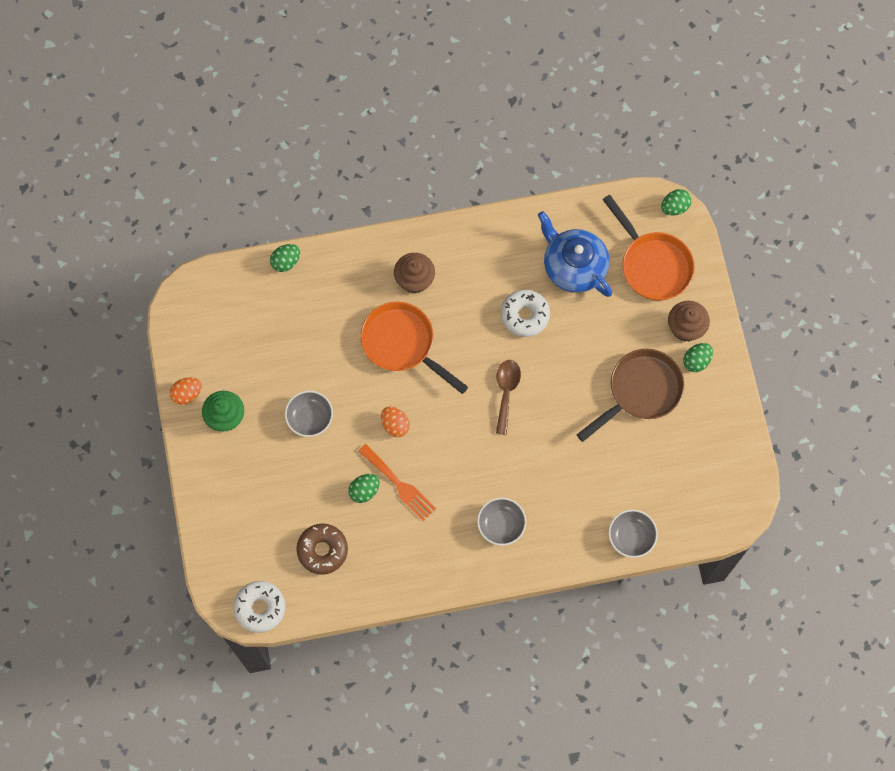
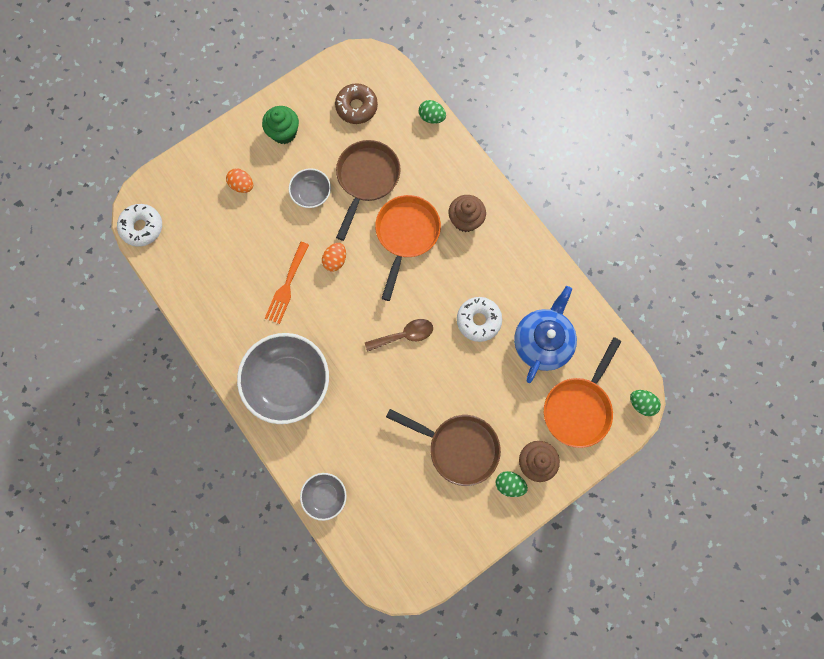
camera: 65 degrees right, 5 degrees up
(187, 394) = (289, 97): orange egg -> orange egg (242, 185)
(322, 356) = (366, 179): none -> brown pan
(322, 550) = (207, 252): brown donut -> brown donut (356, 107)
(364, 491) = (270, 262): green egg -> none
(501, 525) = (288, 382): grey bowl -> grey bowl, size x2.00

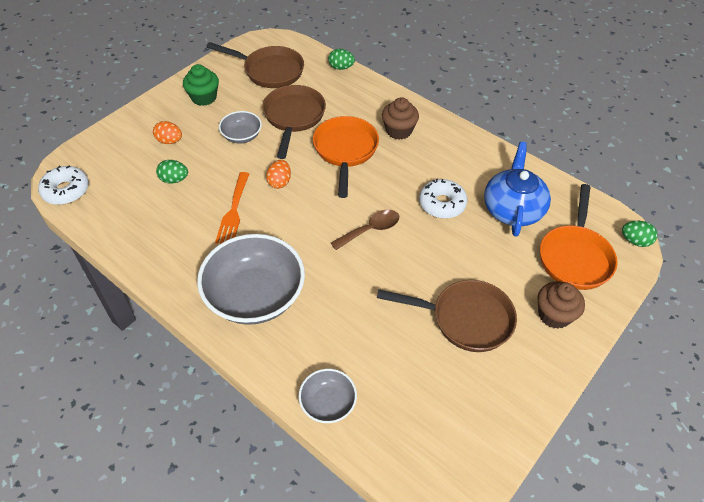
camera: 15 degrees left, 25 degrees down
(356, 107) = (269, 71): brown donut -> brown pan
(509, 484) = (536, 343): green egg -> green egg (174, 180)

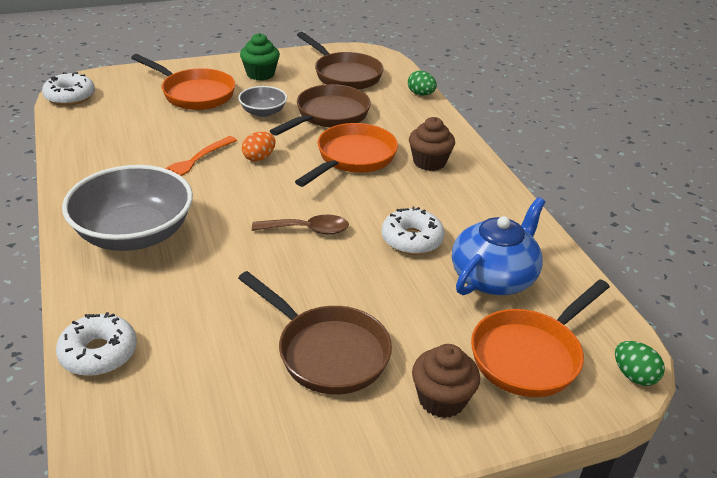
camera: 30 degrees right, 15 degrees down
(169, 141) = (194, 93): orange egg -> orange pan
(174, 180) = (165, 121): green egg -> none
(328, 403) = (98, 353): grey bowl -> white donut

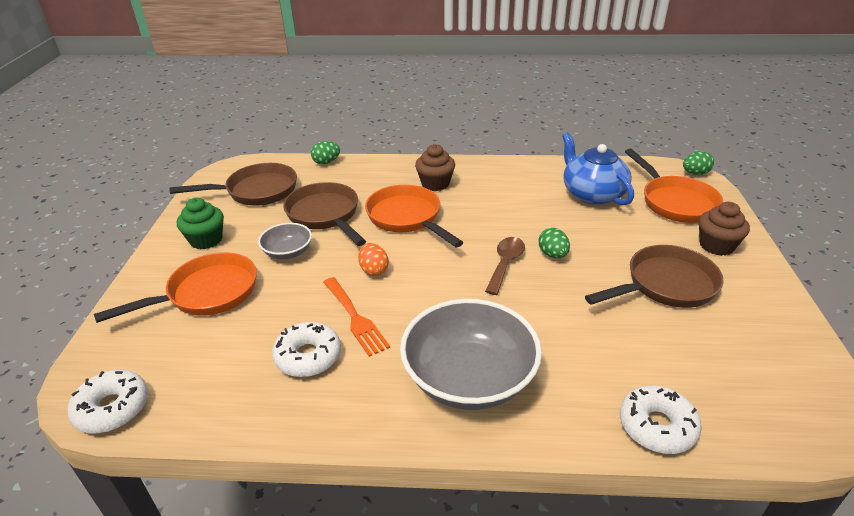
camera: 65 degrees left, 0 degrees up
(342, 259) = (552, 254): none -> green egg
(412, 239) = (537, 216): white donut -> white donut (308, 357)

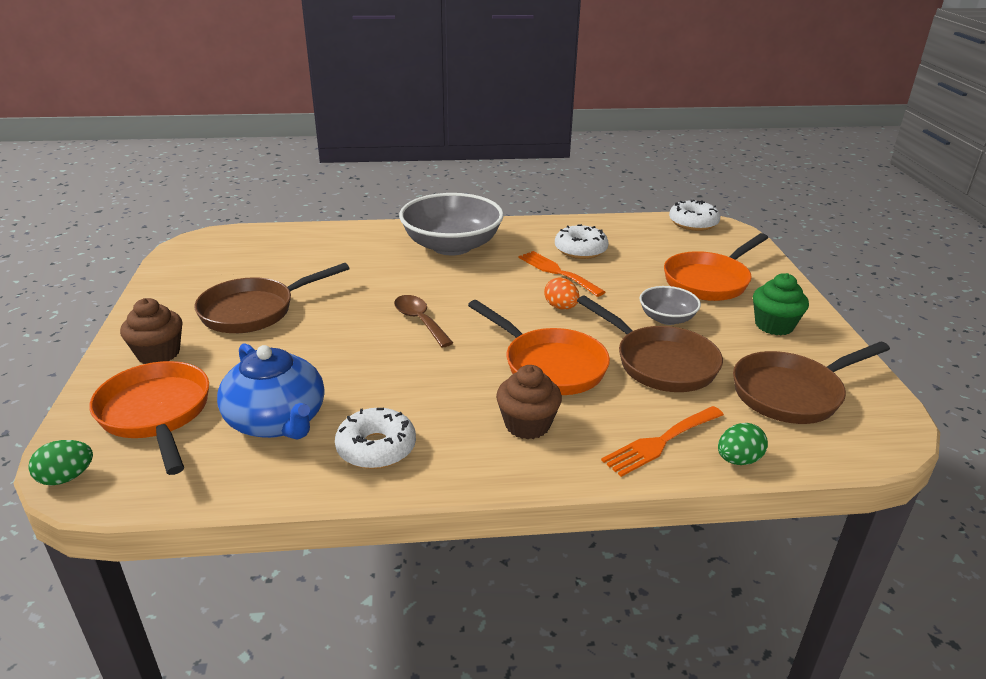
camera: 170 degrees right, 5 degrees down
(362, 171) = (660, 442): none -> orange fork
(505, 264) = (419, 321): brown spoon -> brown spoon turned 135 degrees clockwise
(552, 254) = (364, 333): green egg -> none
(657, 426) = (323, 233): white donut -> white donut (376, 448)

